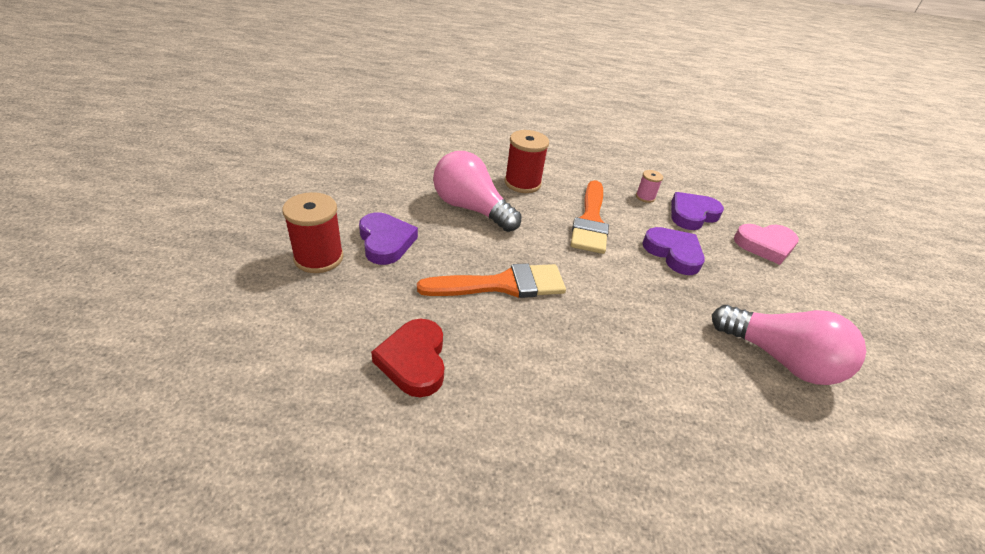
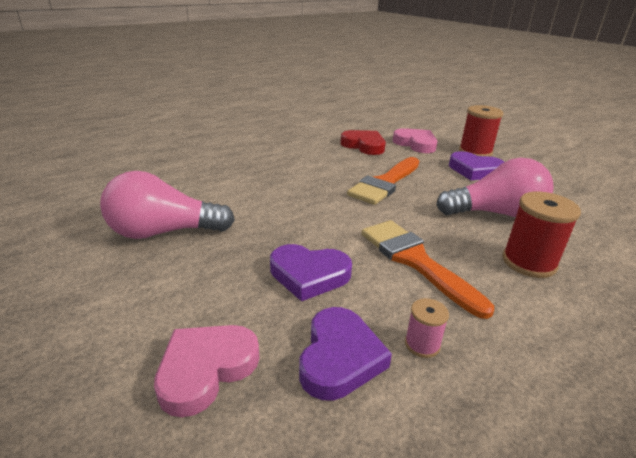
camera: 140 degrees right, 10 degrees down
(345, 316) = (415, 144): none -> pink heart

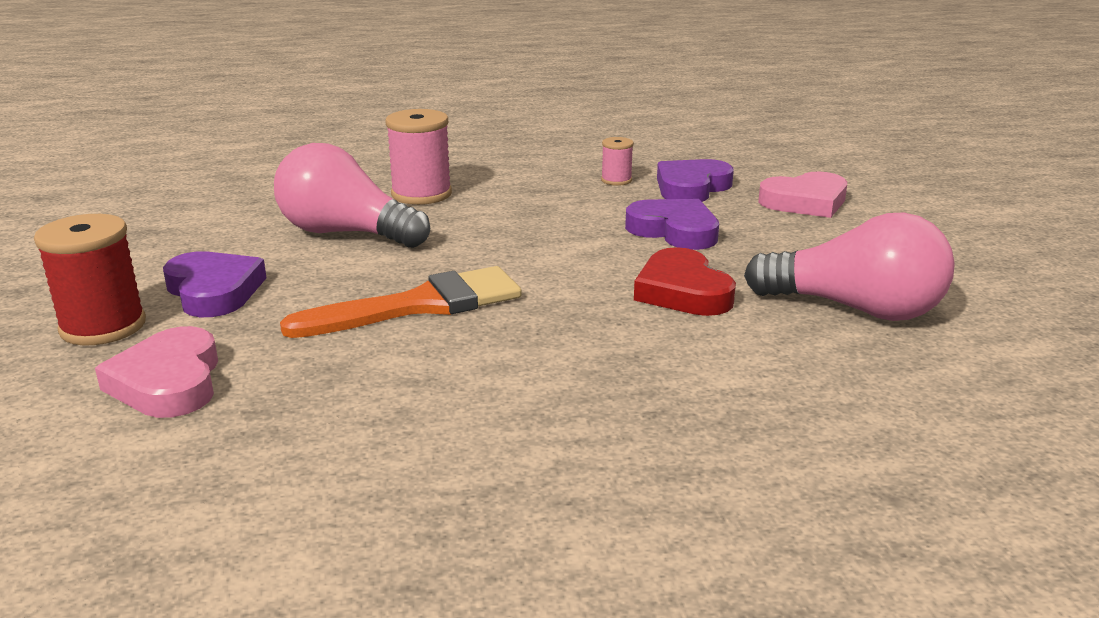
camera: 150 degrees left, 5 degrees down
(364, 146) = (300, 409): red heart -> red heart (682, 291)
(415, 261) = (540, 217): orange brush -> none
(528, 262) = (421, 194): red spool -> pink spool

